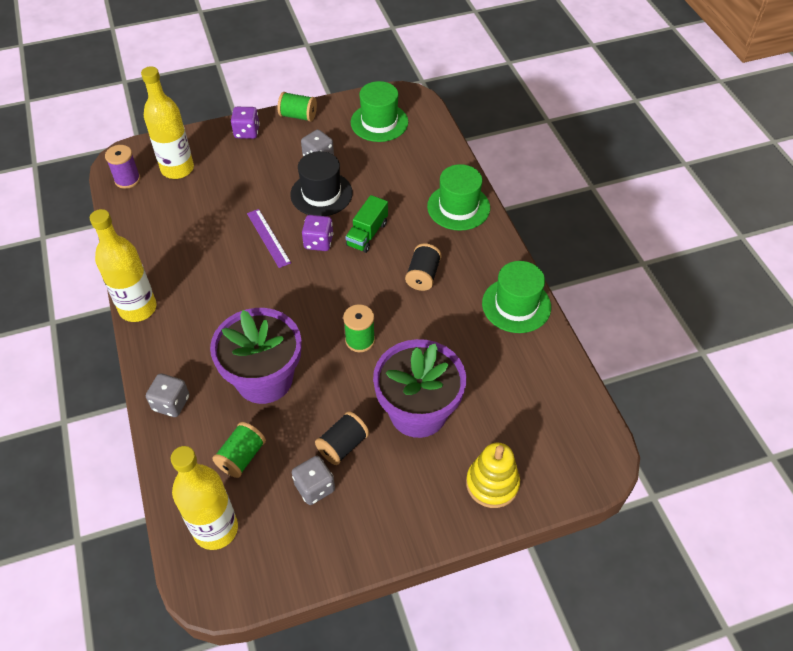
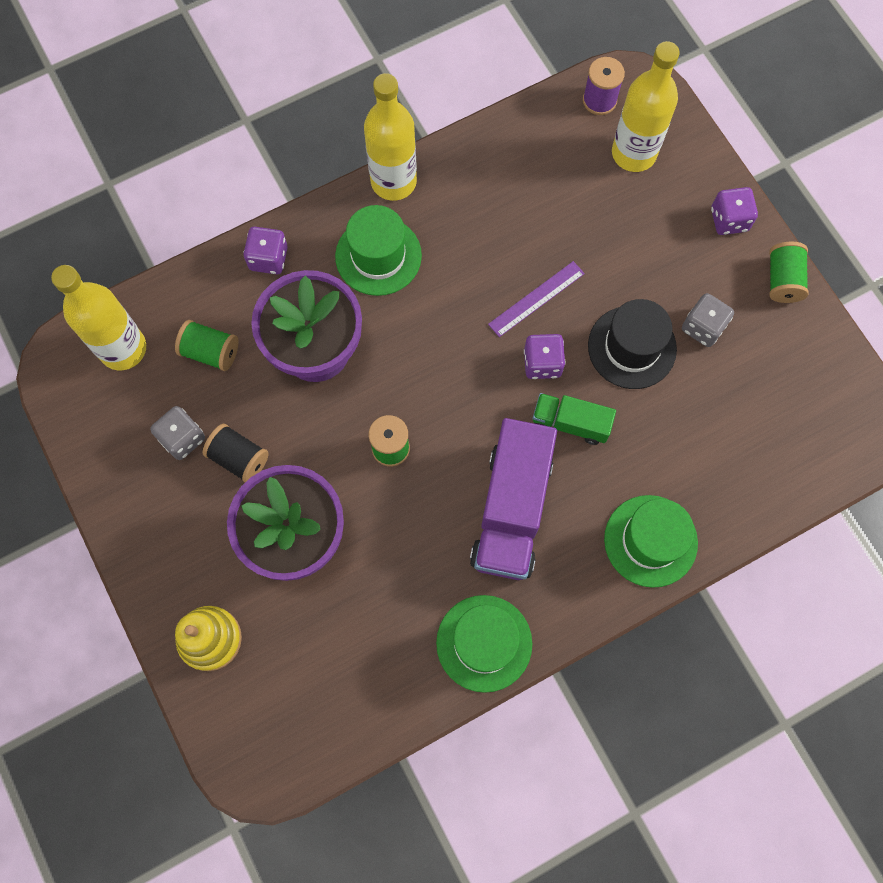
camera: 80 degrees right, 20 degrees up
(171, 403) = (268, 258): grey dice -> purple dice
(379, 122) = (801, 397): green hat -> green hat (378, 256)
(423, 275) = (511, 510): black spool -> purple truck

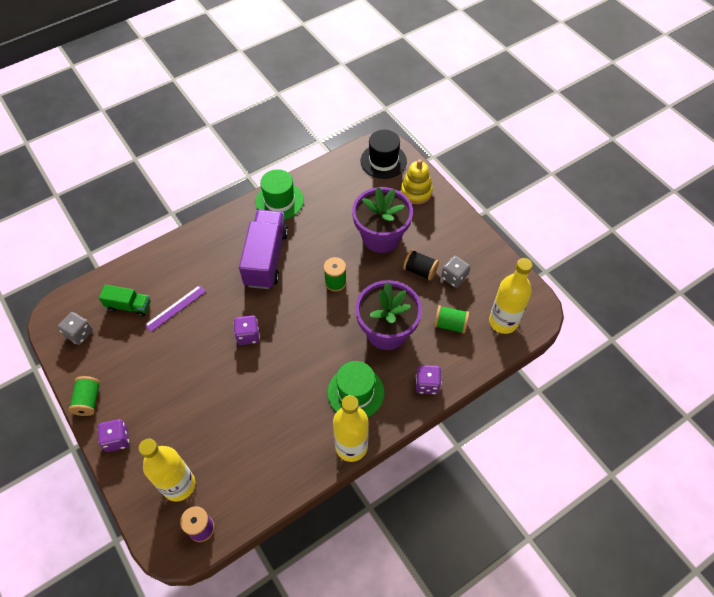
camera: 175 degrees right, 15 degrees down
(536, 298) = (251, 374): purple ruler -> purple ruler (175, 308)
(570, 423) = (232, 304): green truck -> green truck (129, 306)
(632, 347) = (192, 349): black hat -> black hat (383, 161)
(650, 541) = (191, 250): green hat -> none
(703, 327) = (146, 365): grey dice -> grey dice (79, 333)

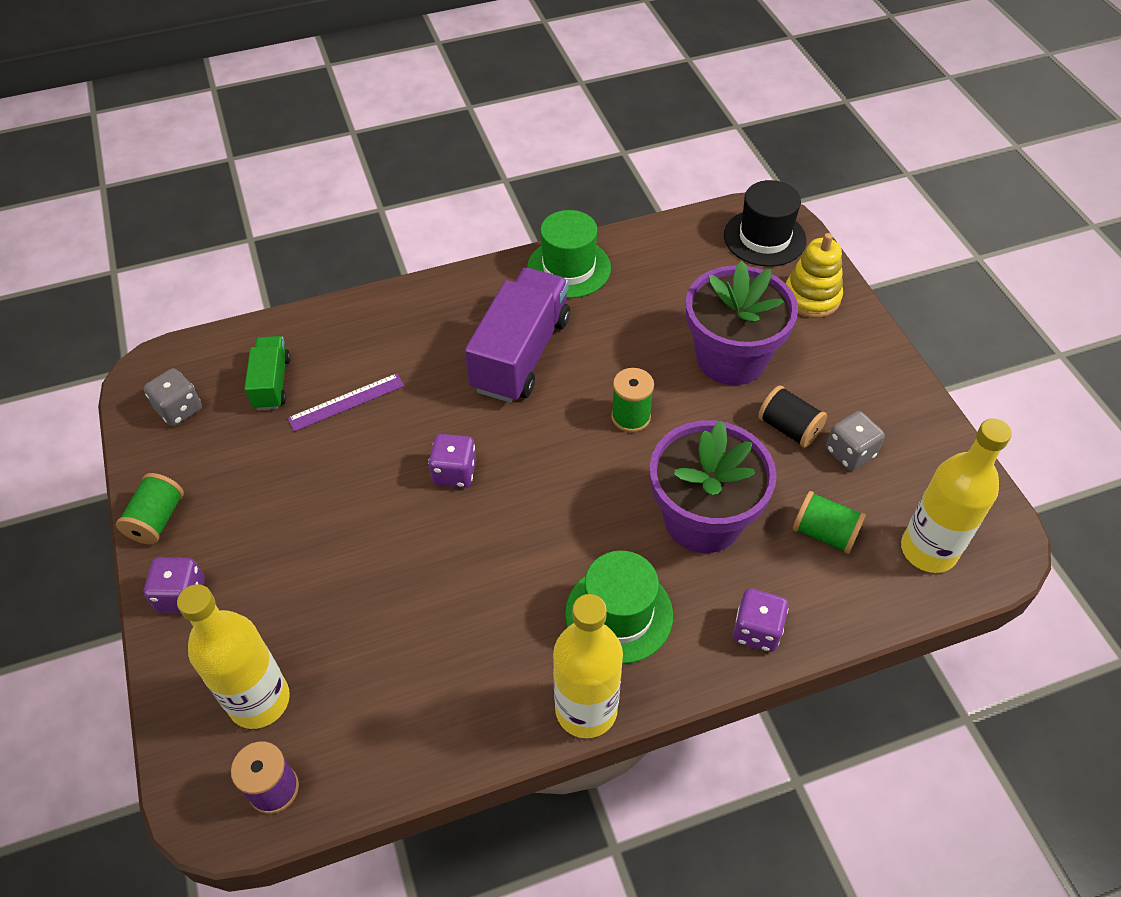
camera: 15 degrees right, 5 degrees down
(129, 306) = (272, 383): green truck -> green truck turned 120 degrees counterclockwise

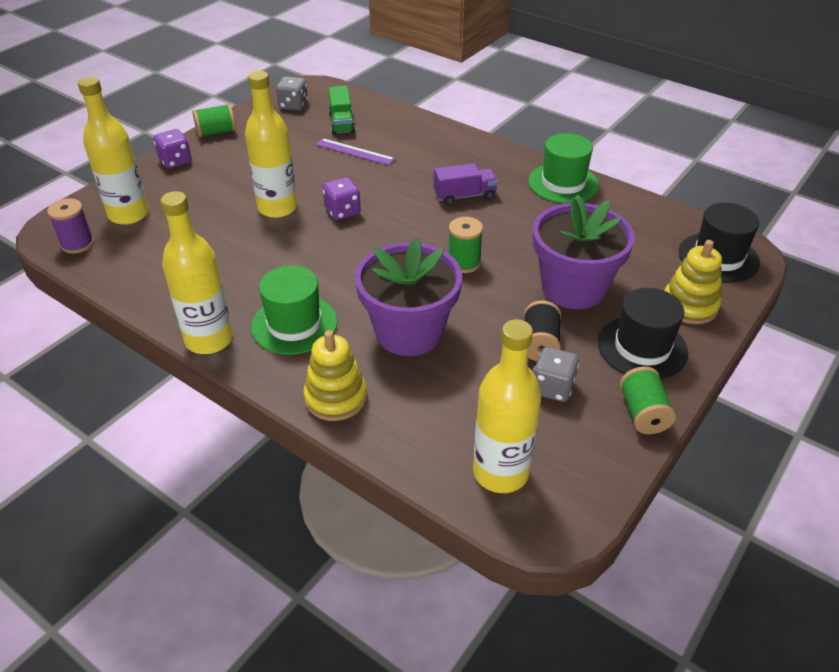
camera: 55 degrees right, 10 degrees down
(272, 383) = (341, 123): green truck -> green truck turned 120 degrees clockwise
(391, 531) = (277, 208): none -> yellow bottle
(521, 354) = (464, 196): purple truck -> purple truck, size x0.54
(756, 630) = (335, 397): purple dice -> yellow stacking toy
(824, 533) = (458, 402): green spool -> green spool (643, 413)
(841, 361) = (642, 347): none -> black hat

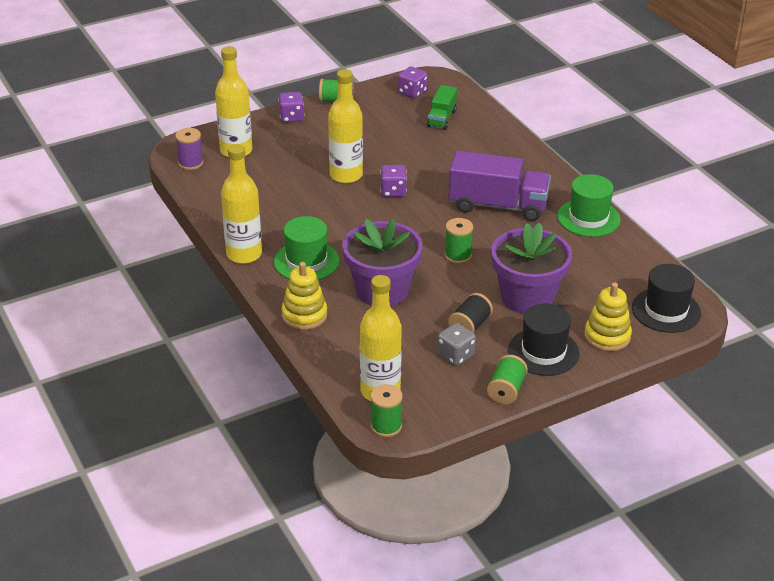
camera: 25 degrees right, 5 degrees down
(293, 105) = (412, 92): grey dice -> purple dice
(354, 152) = (435, 146): purple ruler -> none
(464, 196) = (498, 206): purple truck -> purple truck, size x1.85
(544, 523) = (386, 426): none -> green spool

